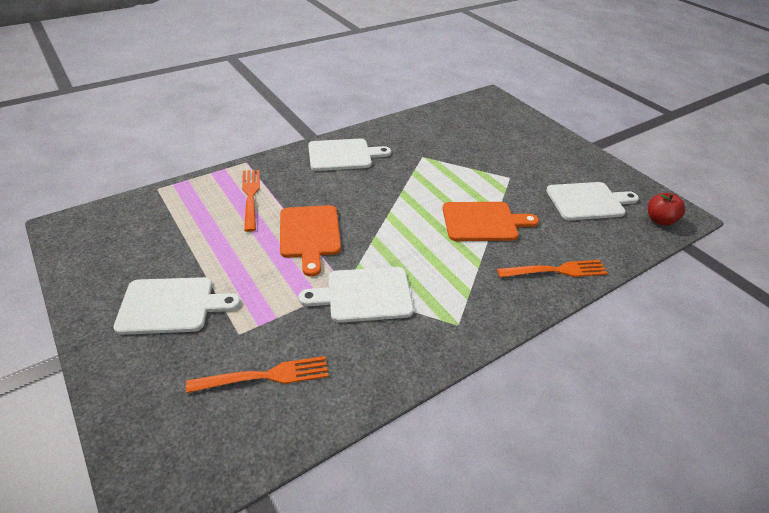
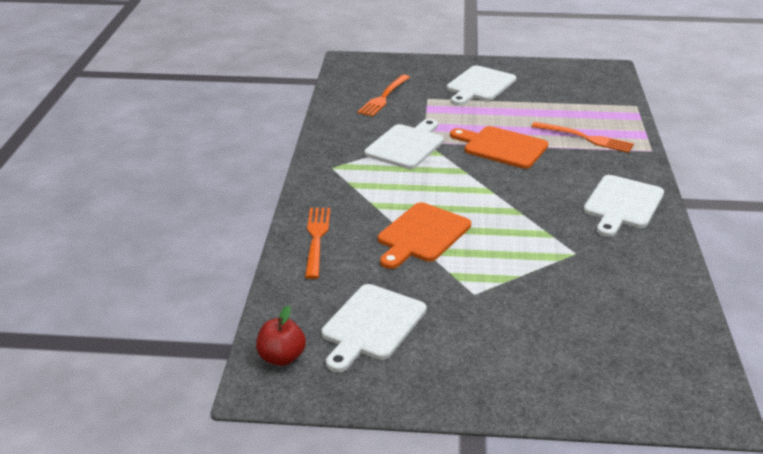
camera: 130 degrees right, 10 degrees down
(556, 270) = (316, 238): orange fork -> orange fork turned 150 degrees clockwise

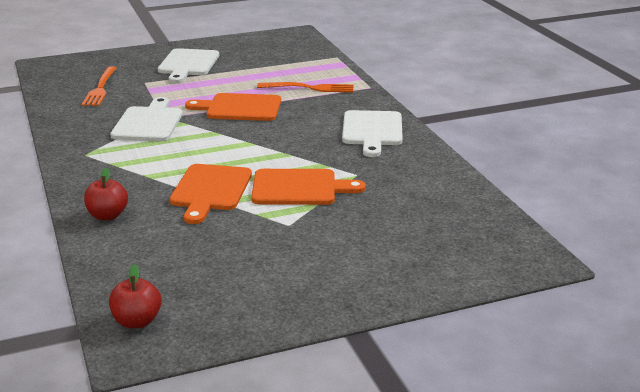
camera: 25 degrees left, 5 degrees down
(316, 238) = (107, 215): orange fork -> red apple
(371, 325) = (209, 272): white cutting board -> none
(508, 254) = (299, 188): none -> orange cutting board

